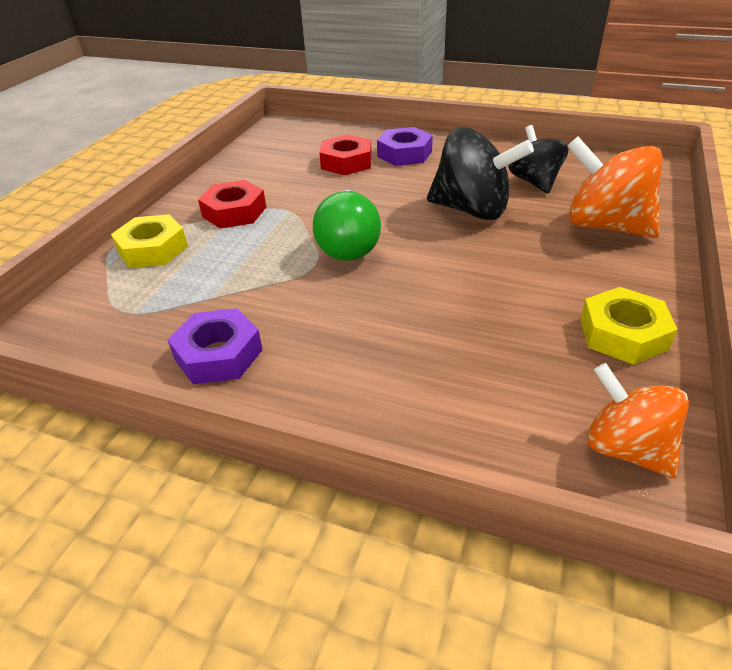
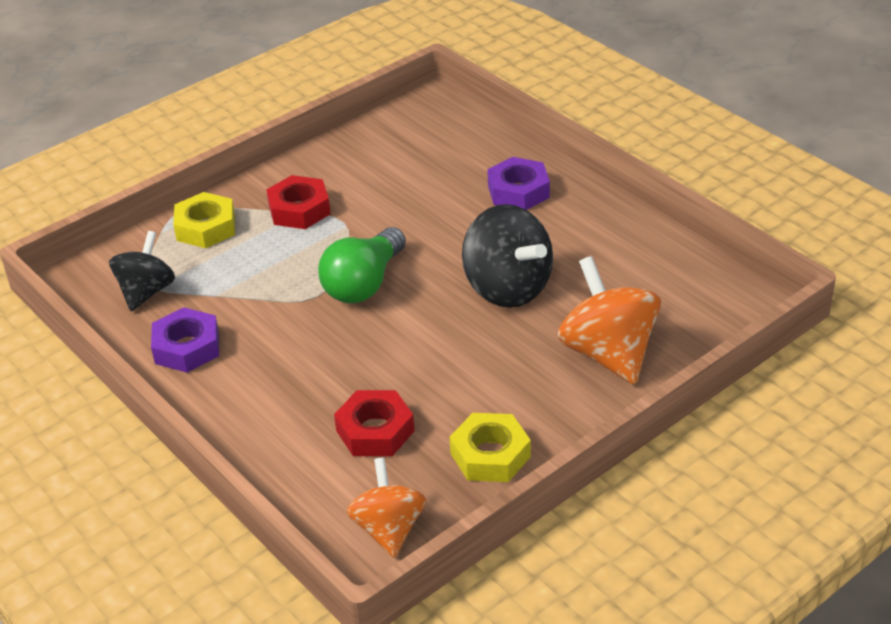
camera: 30 degrees right, 0 degrees up
(346, 162) = (451, 182): red nut -> red nut (375, 431)
(534, 182) = (606, 277): black spinning top -> black spinning top (146, 292)

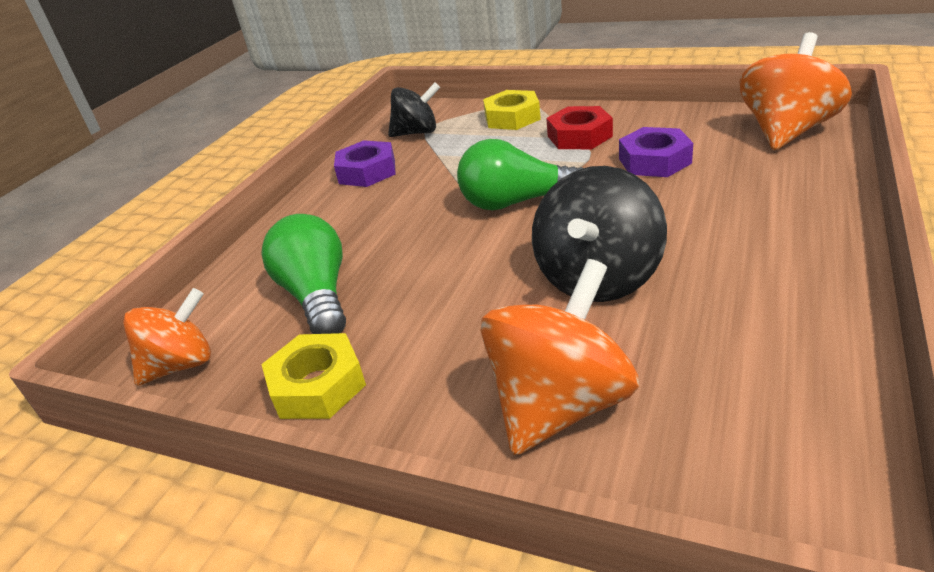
camera: 65 degrees right, 5 degrees down
(375, 431) = (317, 296): red nut -> green light bulb
(430, 125) = (786, 132): none -> orange spinning top
(518, 191) = (767, 215): purple nut -> purple nut (654, 161)

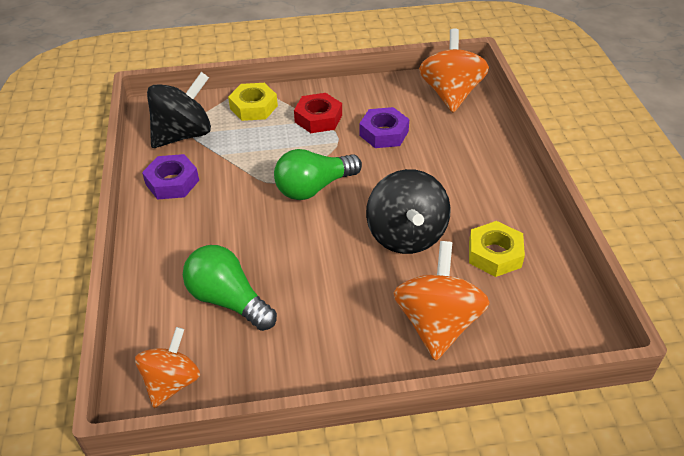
camera: 35 degrees left, 10 degrees up
(317, 385) = (286, 362): yellow nut -> yellow nut (494, 254)
(417, 132) = (183, 134): black spinning top -> black spinning top, size x1.52

